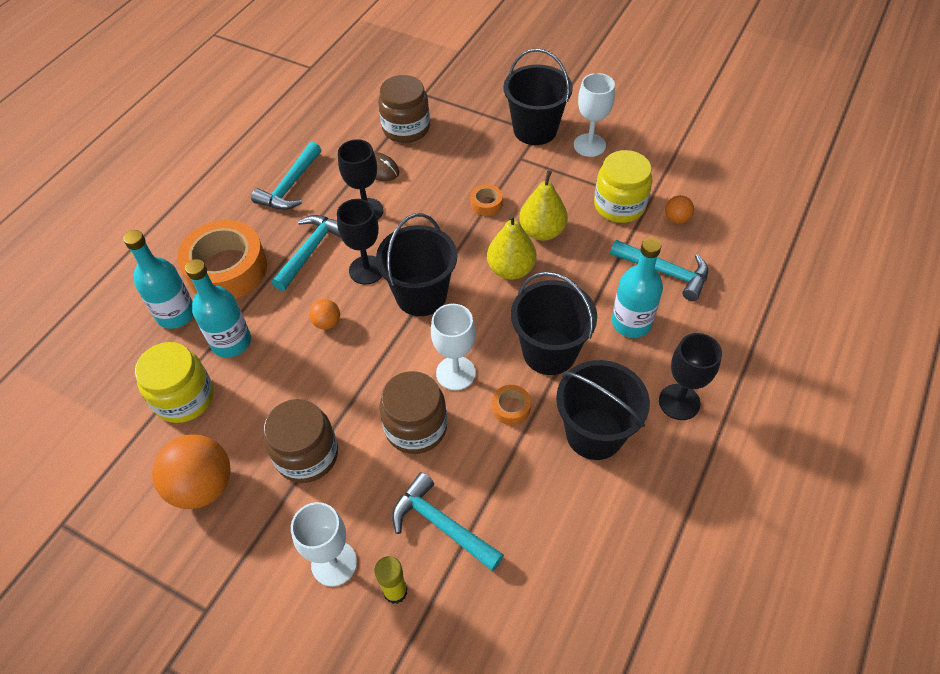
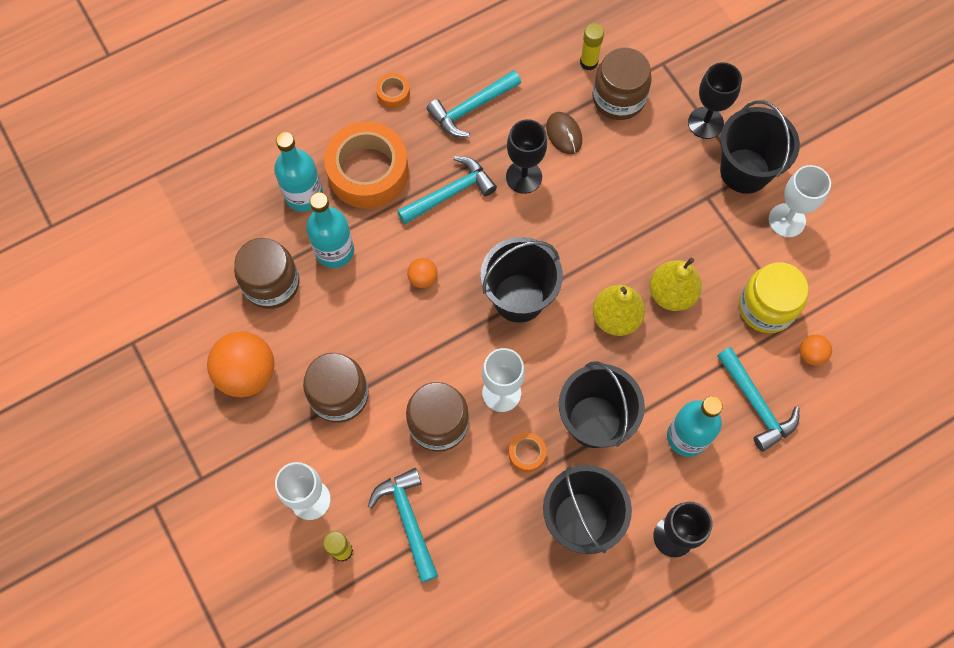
camera: 30 degrees right, 15 degrees up
(184, 398) = (271, 283): yellow jar -> brown jar
(366, 117) = (588, 62): none -> yellow glue stick
(367, 270) = (487, 243): black goblet -> black goblet (705, 123)
(486, 204) = (639, 232): orange tape -> orange tape (393, 93)

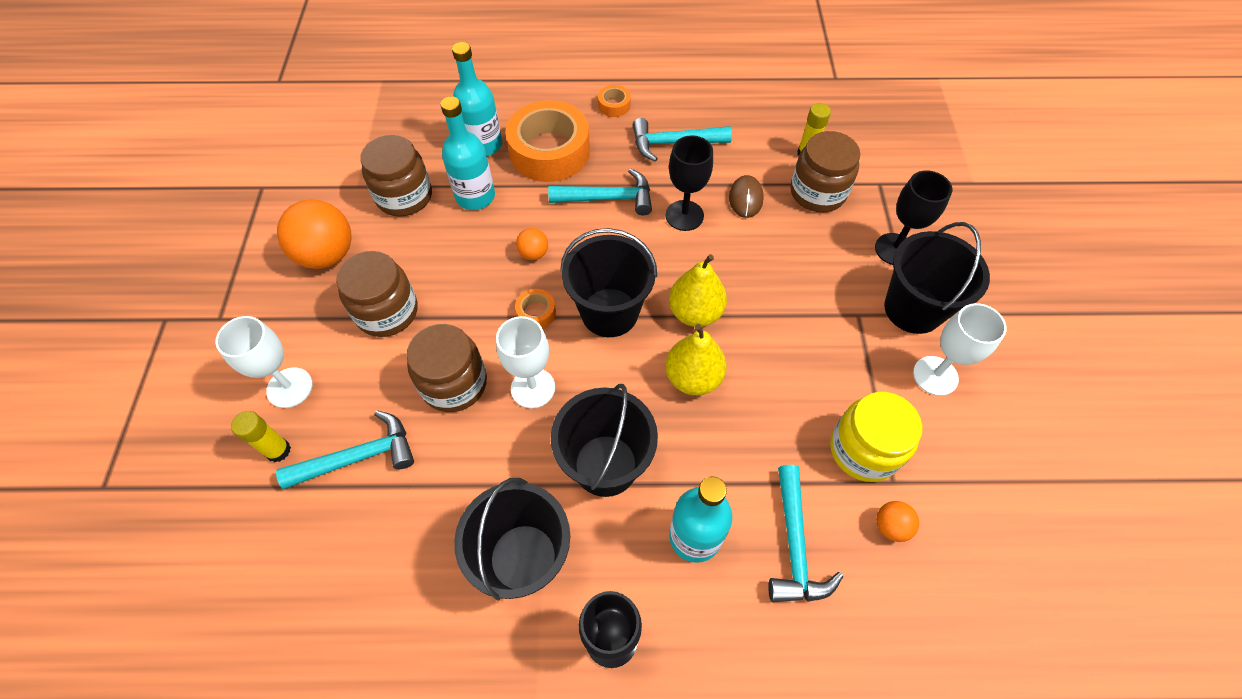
camera: 30 degrees right, 10 degrees down
(408, 520) = (359, 457): turquoise hammer -> turquoise hammer turned 60 degrees clockwise
(527, 453) = (516, 459): orange tape -> orange tape (536, 312)
(671, 294) = (766, 384): yellow pear -> yellow pear (695, 313)

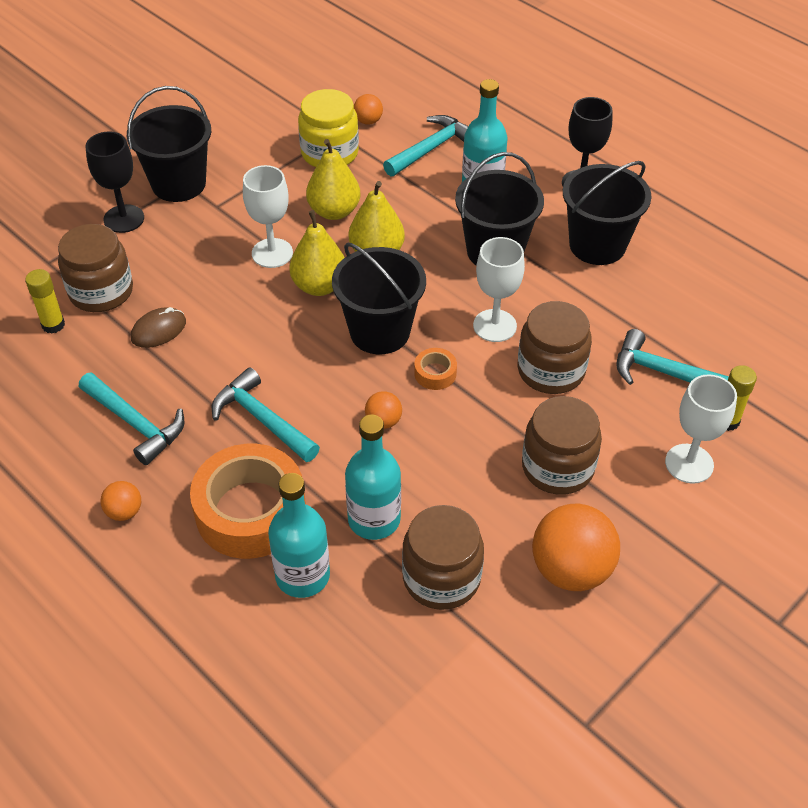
camera: 135 degrees left, 10 degrees down
(614, 105) = (124, 512): orange tape -> orange ball
(684, 215) = (224, 355): black goblet -> none
(775, 389) = (334, 211): none -> yellow pear
(935, 376) = (230, 150): white goblet -> white goblet (272, 253)

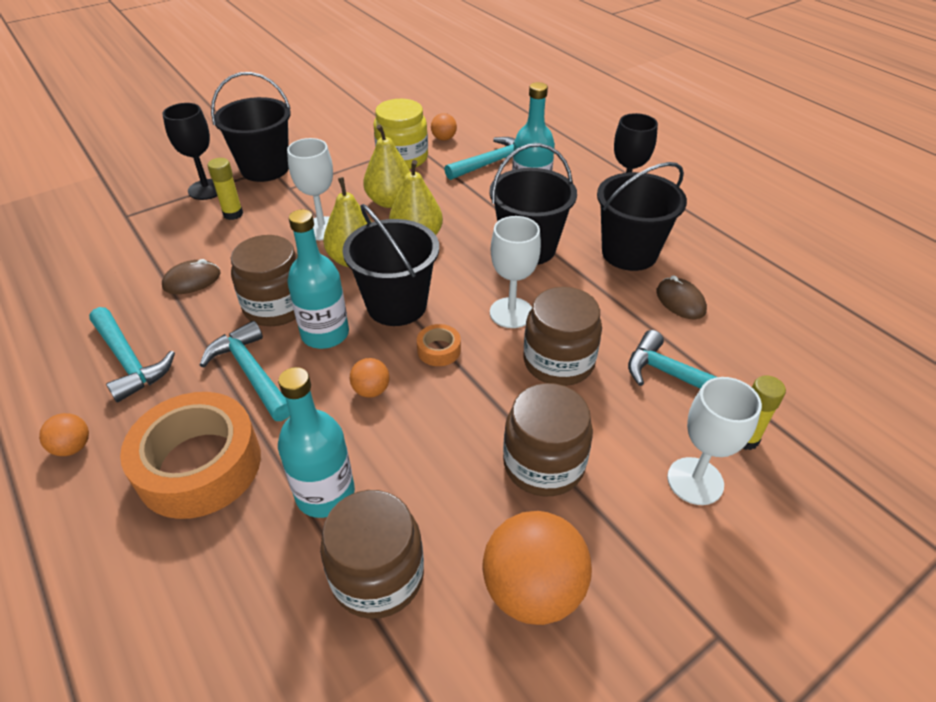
camera: 10 degrees right, 5 degrees down
(53, 325) = (102, 265): yellow glue stick -> yellow glue stick (233, 214)
(101, 291) = (158, 243): brown jar -> brown jar (276, 306)
(302, 576) = (223, 548): turquoise bottle -> turquoise bottle (325, 334)
(654, 293) = (680, 301): none -> brown mouse

